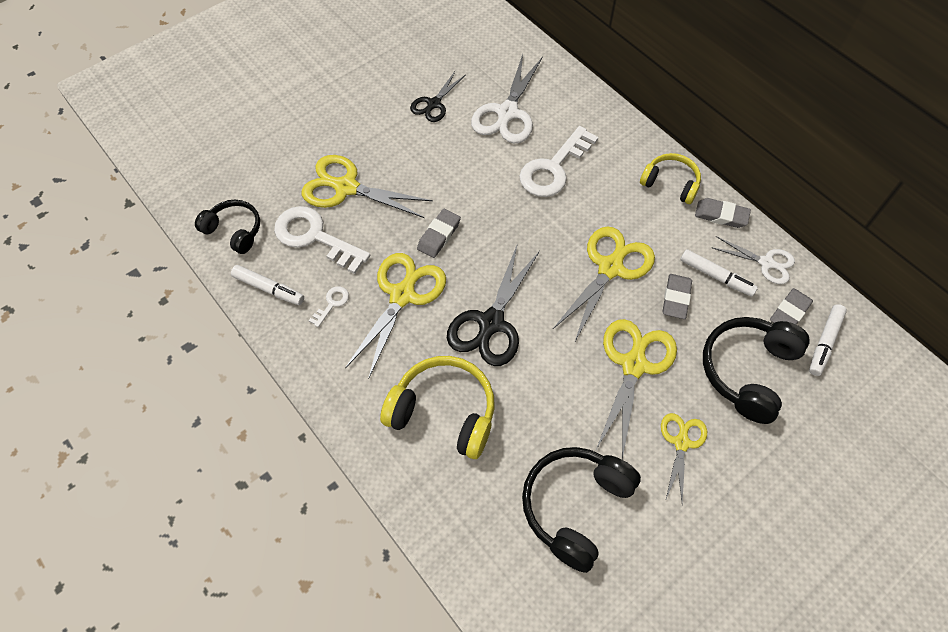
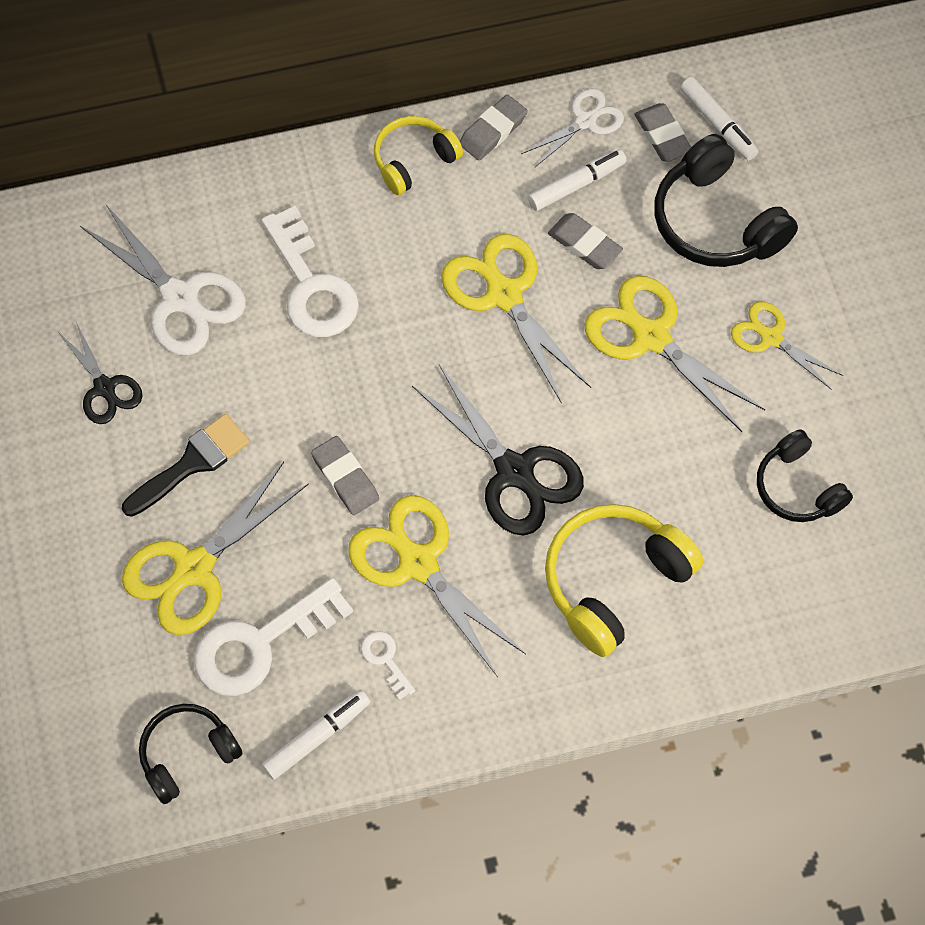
camera: 65 degrees left, 5 degrees up
(410, 160) = (192, 463): none -> black brush
(575, 506) = (797, 487): black headphones -> black headphones, size x0.63

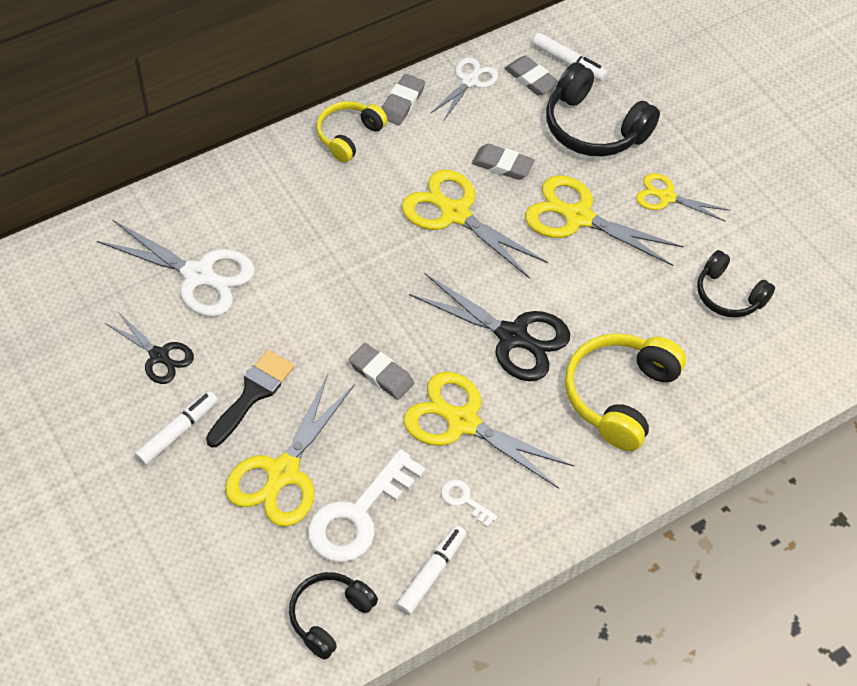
camera: 20 degrees left, 10 degrees down
(311, 285) = (301, 241): white key -> none
(576, 185) = (480, 126): white marker -> white marker (177, 432)

